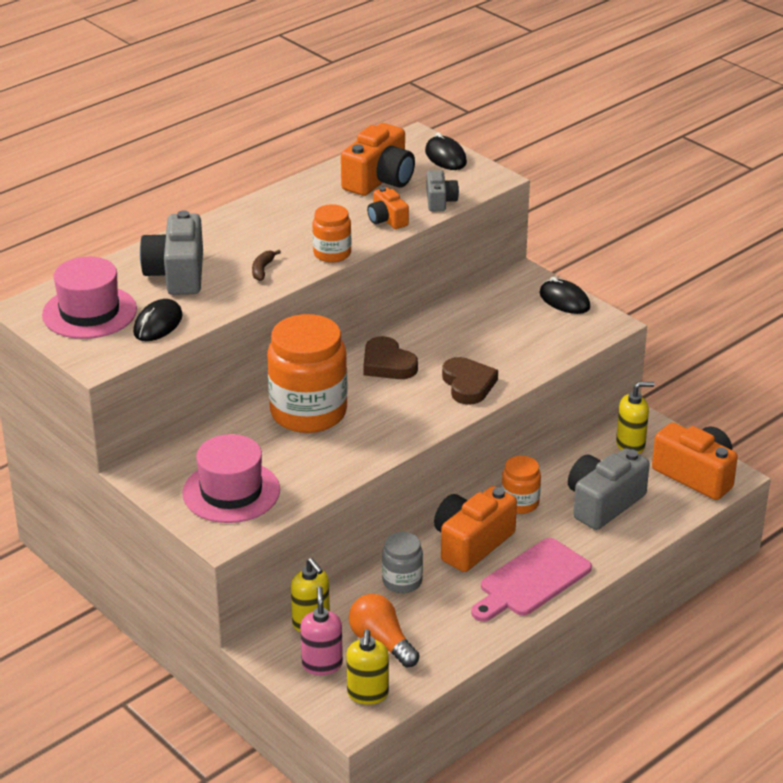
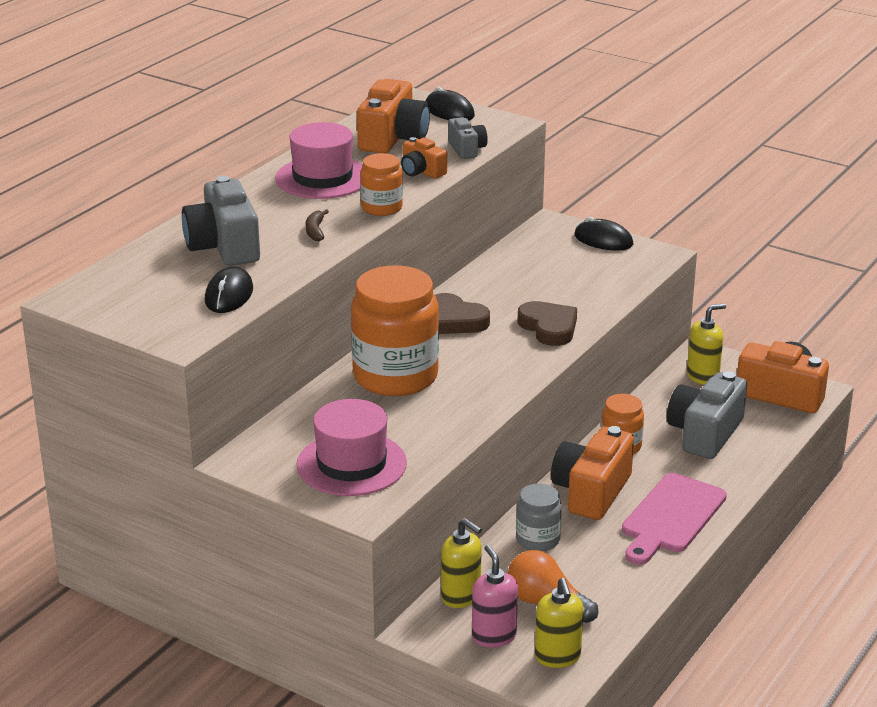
camera: 15 degrees left, 5 degrees down
(89, 312) = (145, 294): pink hat -> pink hat (322, 178)

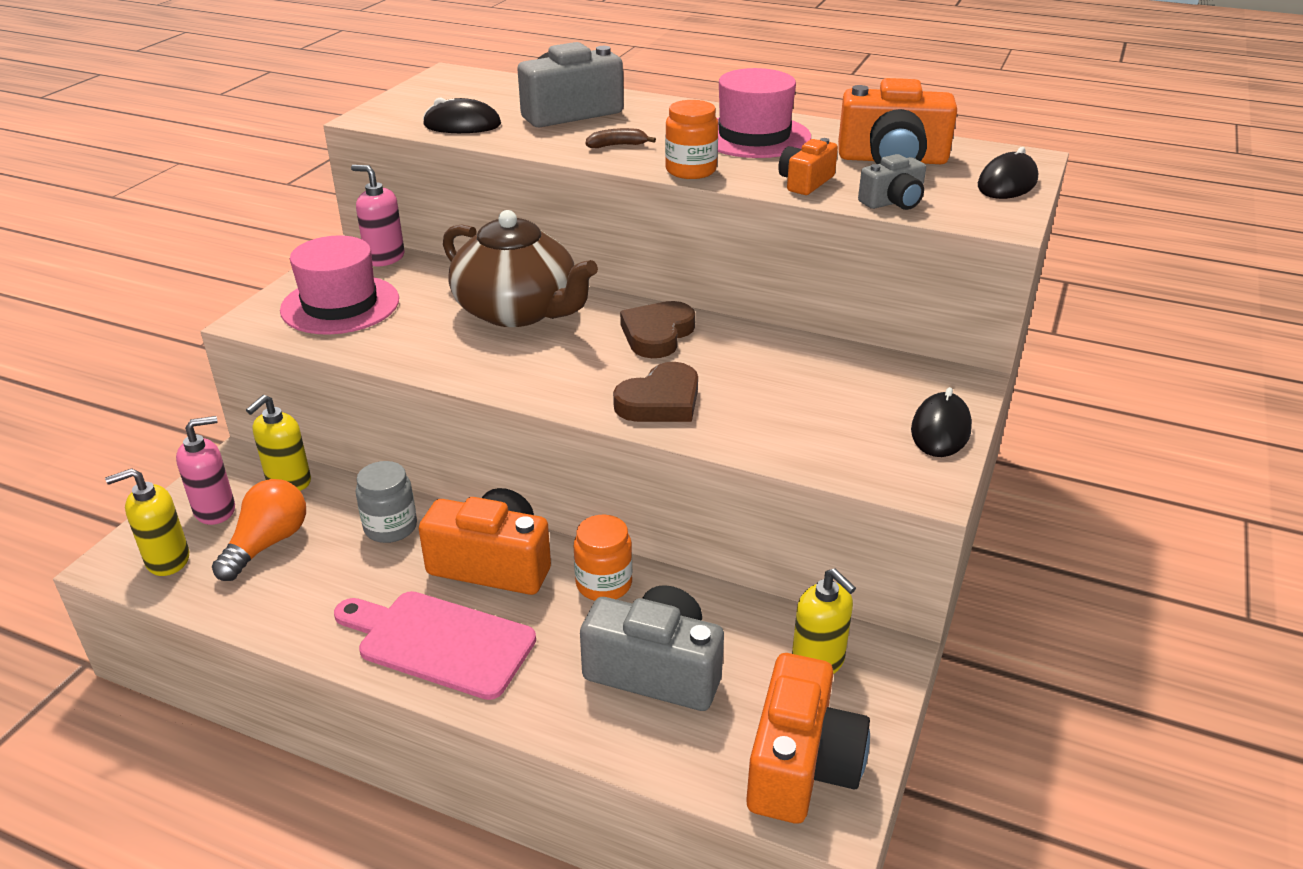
camera: 80 degrees right, 5 degrees up
(263, 442) = (384, 258): none -> pink soap dispenser
(395, 376) = (518, 311): orange jar -> brown teapot

